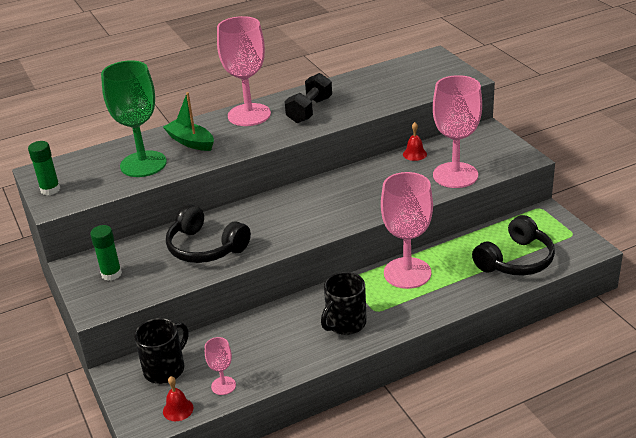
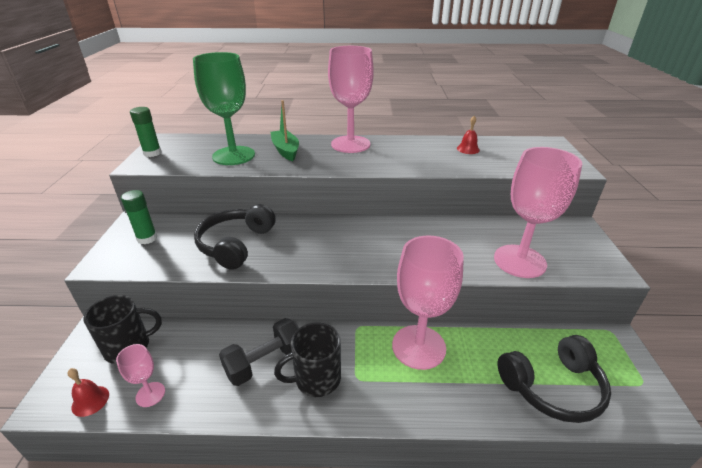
camera: 25 degrees right, 0 degrees up
(205, 247) = (235, 244): black headphones -> black headphones turned 45 degrees clockwise
(309, 110) = (403, 154): black dumbbell -> black dumbbell (265, 362)
(414, 154) = (489, 225): red bell -> red bell (468, 149)

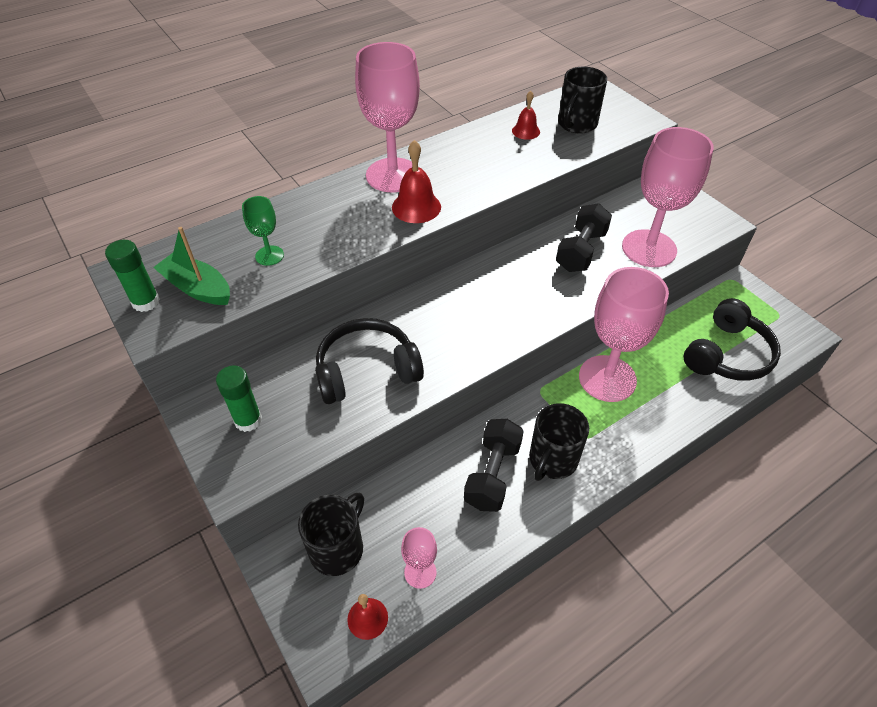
camera: 35 degrees left, 15 degrees up
(233, 156) = (269, 255): green goblet -> green goblet, size x0.46
(235, 244) = (366, 370): black headphones -> black headphones turned 90 degrees clockwise
(285, 150) = (326, 218): green boat -> green boat (197, 288)
(343, 162) = (416, 207): none -> red bell
(458, 241) = (581, 251): none -> black dumbbell
(513, 156) = (576, 124): none -> black mug

